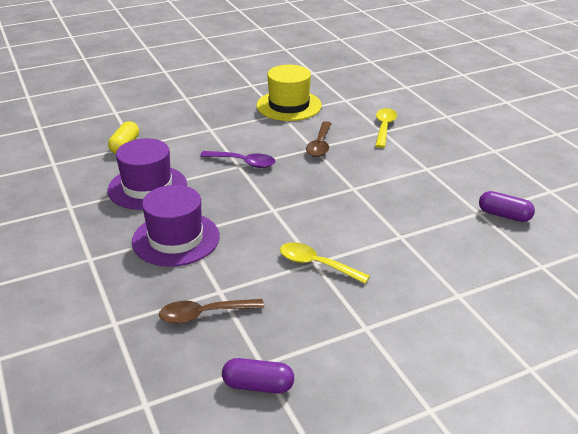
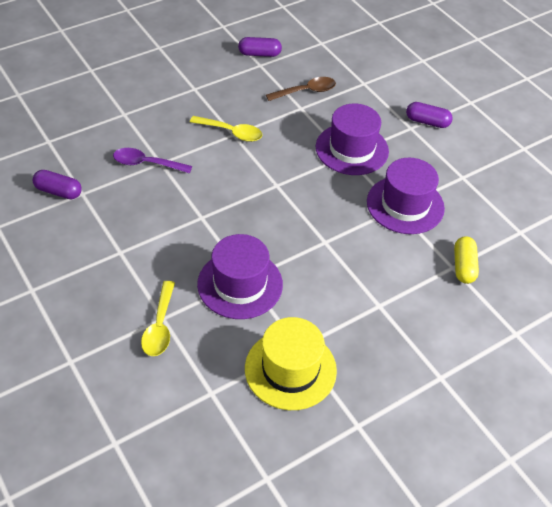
camera: 170 degrees right, 15 degrees up
(63, 264) = (427, 122): none -> purple capsule
(243, 162) = (321, 247): purple spoon -> purple spoon (146, 164)
(320, 145) = (240, 284): brown spoon -> purple hat

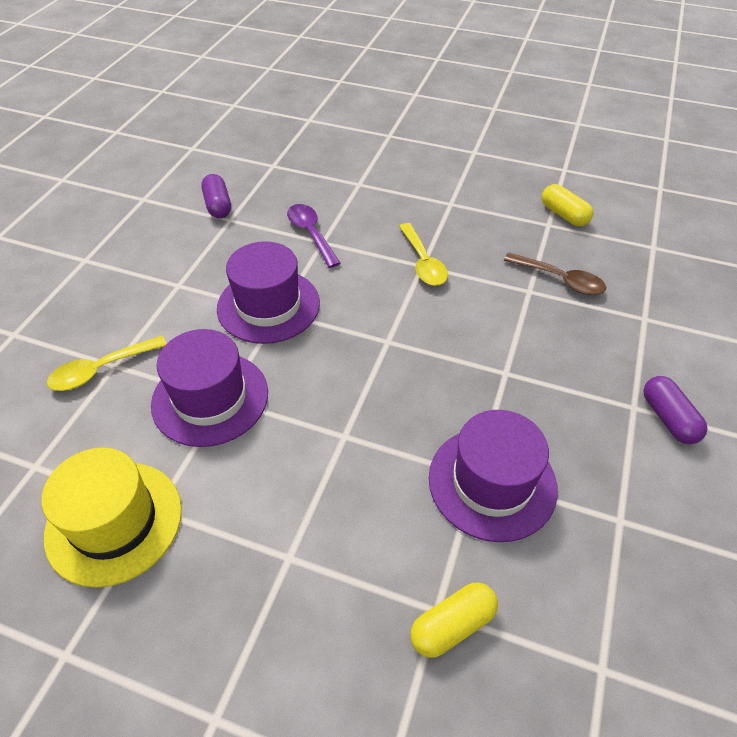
camera: 55 degrees right, 0 degrees up
(259, 54) = (564, 215): purple capsule -> yellow capsule
(352, 149) = (522, 372): purple hat -> purple hat (268, 305)

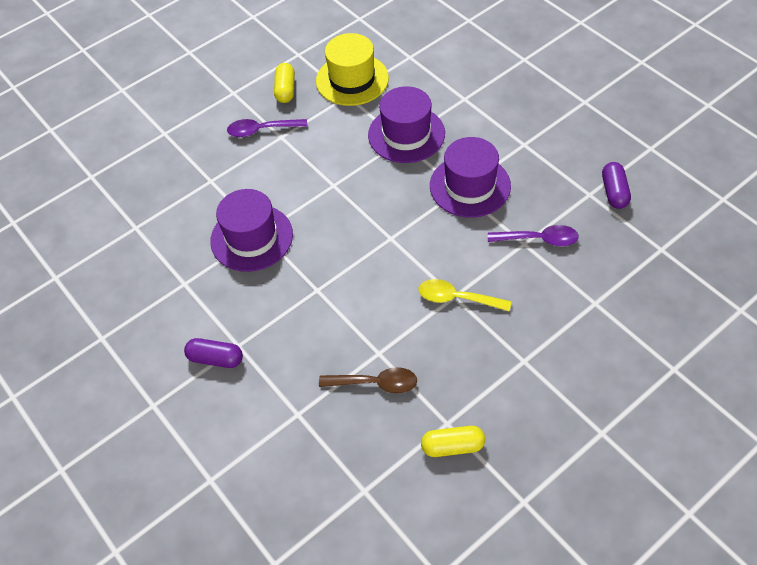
camera: 125 degrees right, 5 degrees up
(101, 370) = (464, 92): yellow spoon -> none
(218, 205) = (614, 192): purple capsule -> purple capsule turned 75 degrees clockwise
(289, 598) = (261, 130): none -> purple spoon
(452, 625) = (200, 183): yellow capsule -> yellow capsule (285, 90)
(560, 280) = (375, 383): brown spoon -> brown spoon turned 150 degrees counterclockwise

